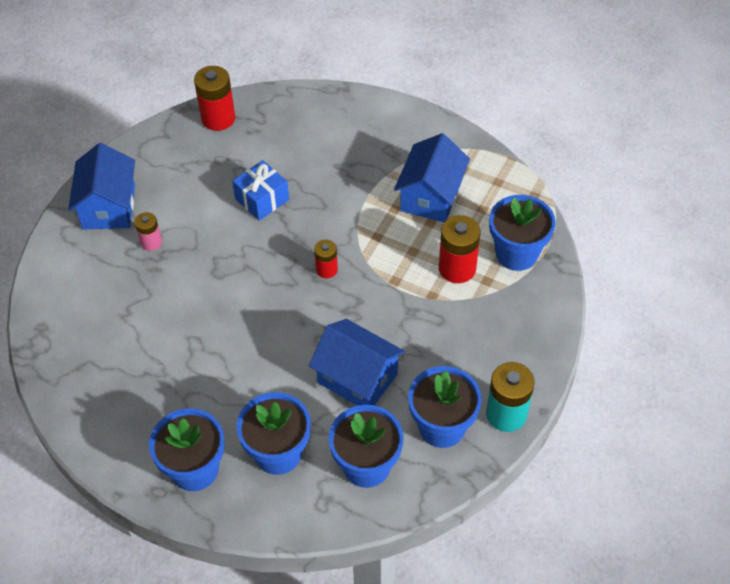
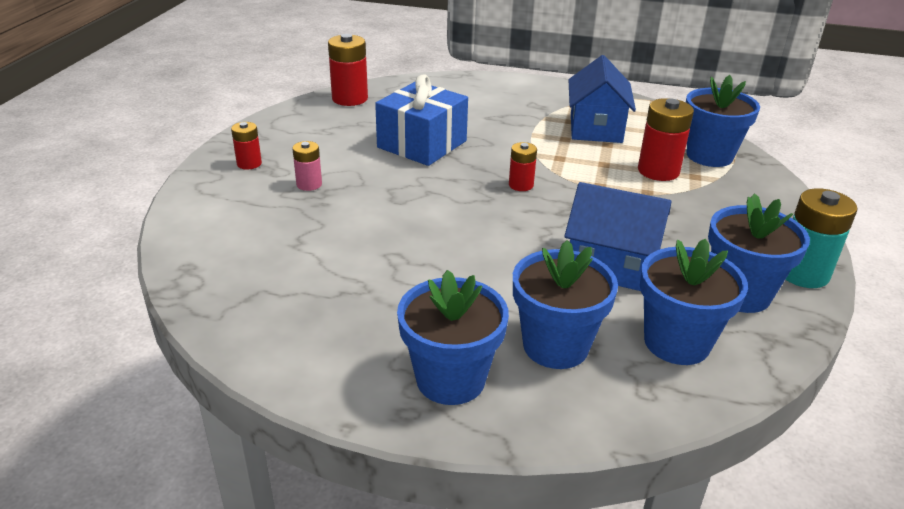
camera: 15 degrees left, 20 degrees down
(109, 207) = (249, 163): blue house -> red battery
(262, 199) = (422, 144): blue gift -> blue gift, size x1.51

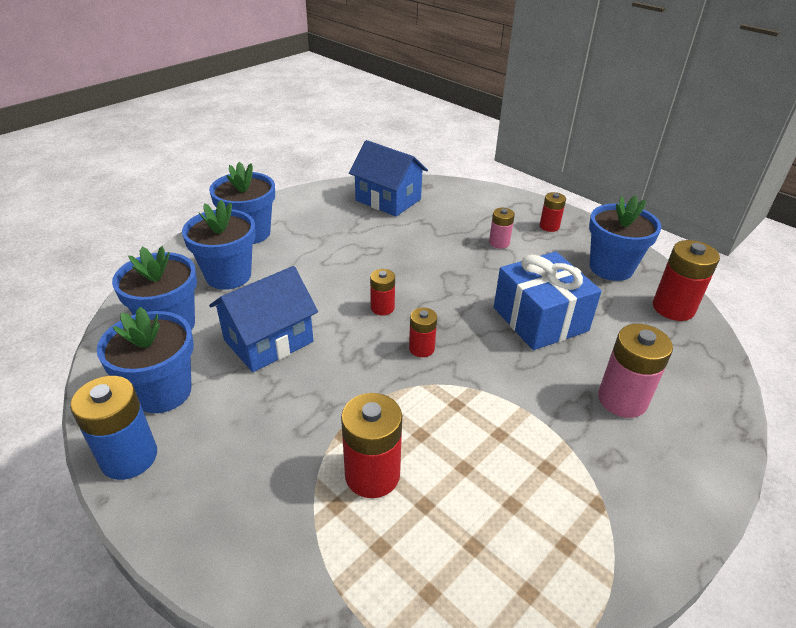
camera: 120 degrees right, 5 degrees up
(480, 106) = (622, 399): none -> pink battery
(491, 219) = (382, 308): none -> red battery
(595, 128) = (513, 482): blue house -> blue house (388, 200)
(709, 156) = (368, 565): blue flower pot -> blue flower pot (611, 268)
(802, 273) = (129, 457): turquoise battery -> blue battery

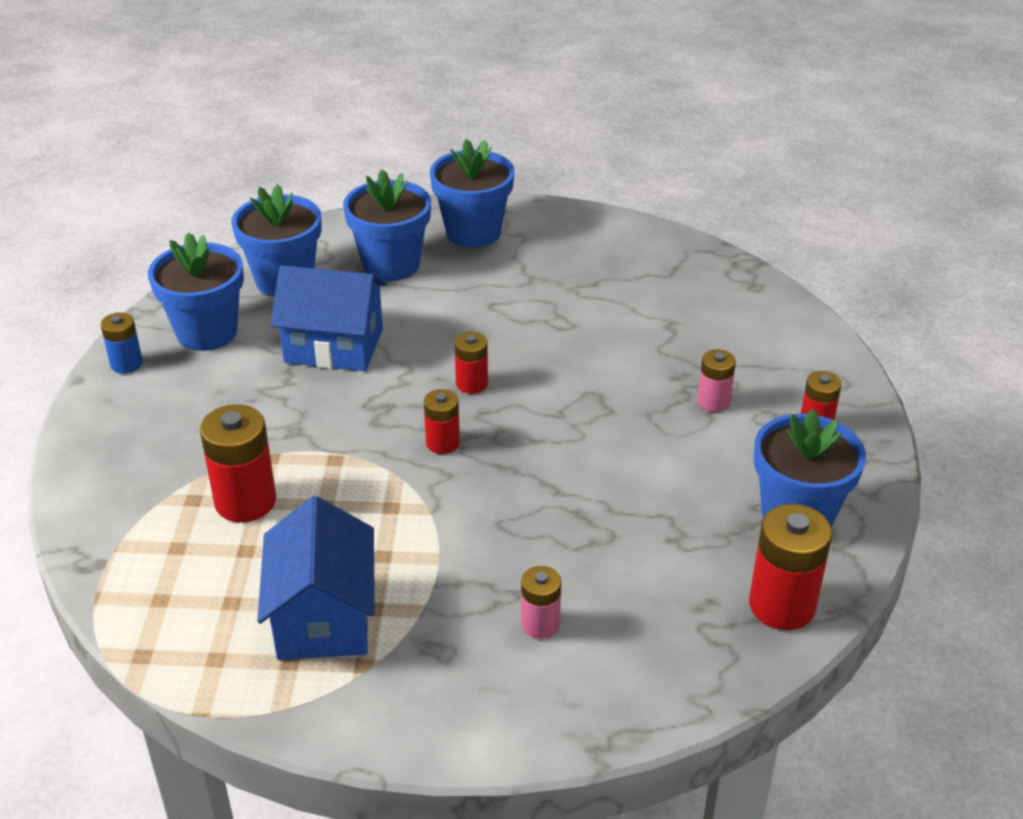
camera: 50 degrees right, 0 degrees up
(129, 457) = (126, 364): blue battery -> blue battery, size x0.58
(388, 200) = (675, 277): blue house -> blue house (323, 617)
(540, 319) = (603, 502): blue gift -> none
(622, 399) = (540, 624): pink battery -> pink battery, size x0.58

